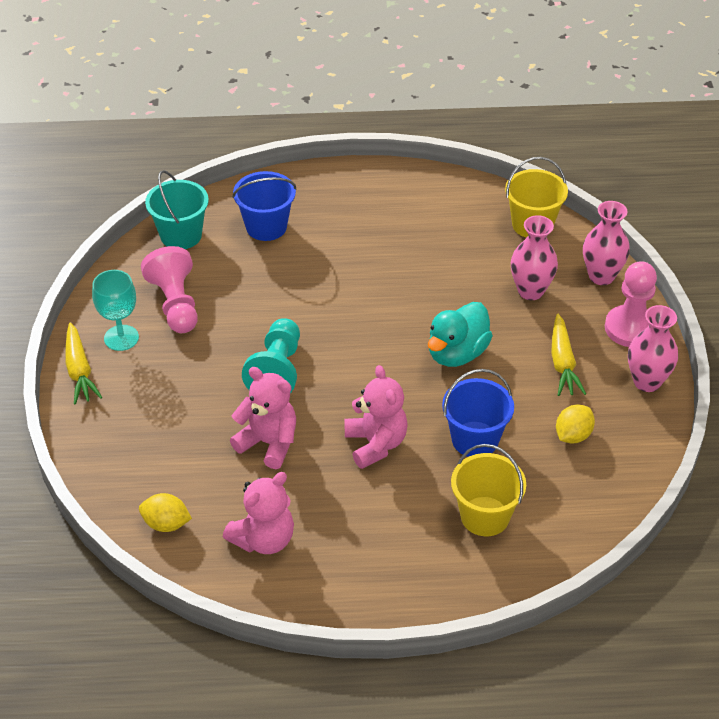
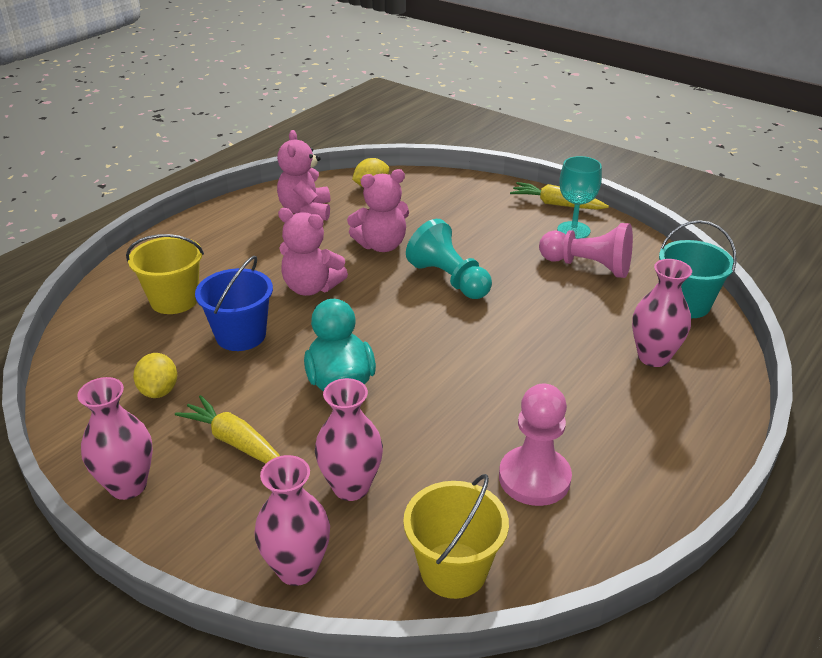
camera: 130 degrees right, 10 degrees down
(266, 227) = (653, 357): blue bucket -> pink vase
(630, 328) = (199, 530): pink pawn -> pink pawn (534, 478)

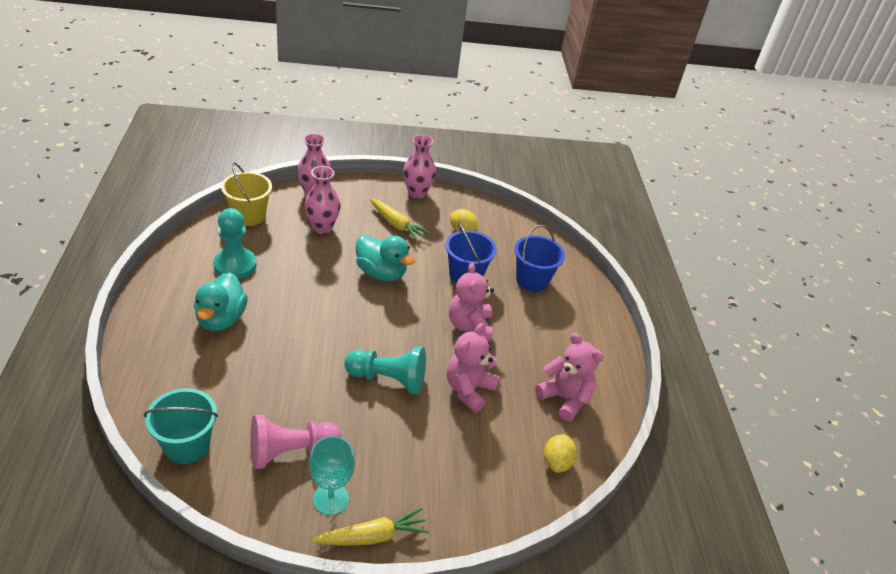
camera: 135 degrees right, 5 degrees up
(174, 300) = (532, 280): yellow bucket -> blue bucket
(234, 441) = (396, 225): yellow carrot -> yellow carrot turned 45 degrees clockwise
(311, 287) = (470, 326): pink teddy bear -> pink teddy bear turned 75 degrees counterclockwise
(534, 478) = (235, 265): pink pawn -> turquoise pawn
(595, 407) = (221, 319): none -> turquoise duck
(653, 357) = (196, 375): pink vase -> none

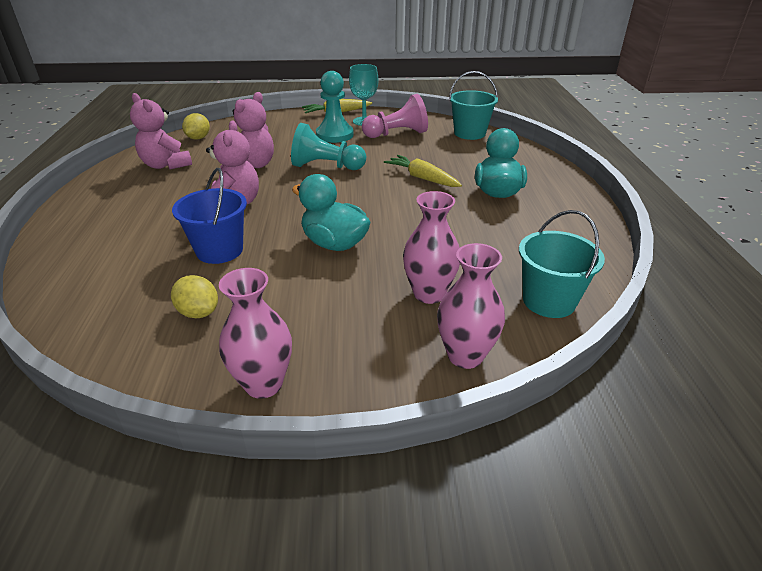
camera: 175 degrees left, 5 degrees down
(235, 265) = (519, 237): turquoise pawn -> turquoise pawn (334, 135)
(248, 215) = (549, 301): yellow bucket -> turquoise bucket
(396, 225) = (310, 311): yellow carrot -> yellow carrot (422, 178)
(532, 280) = (126, 253): blue bucket -> none

